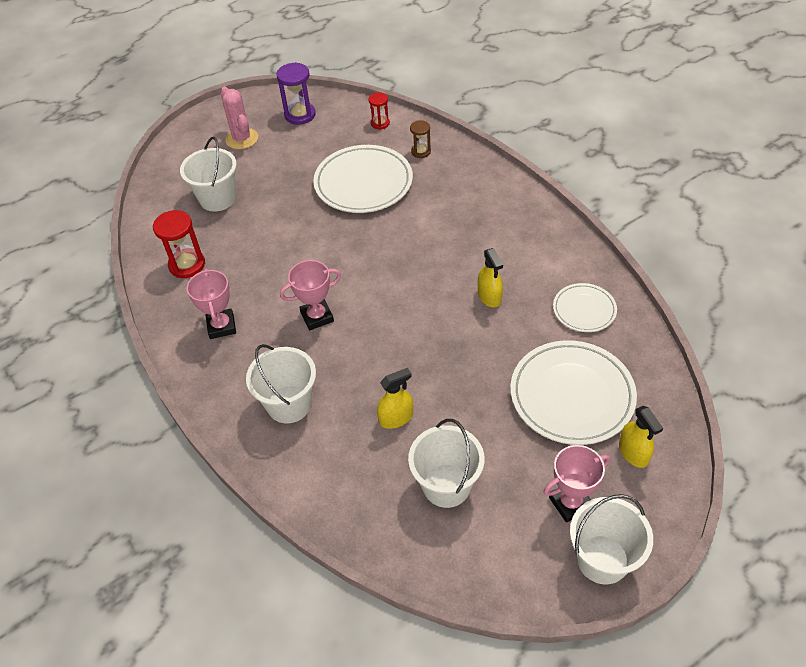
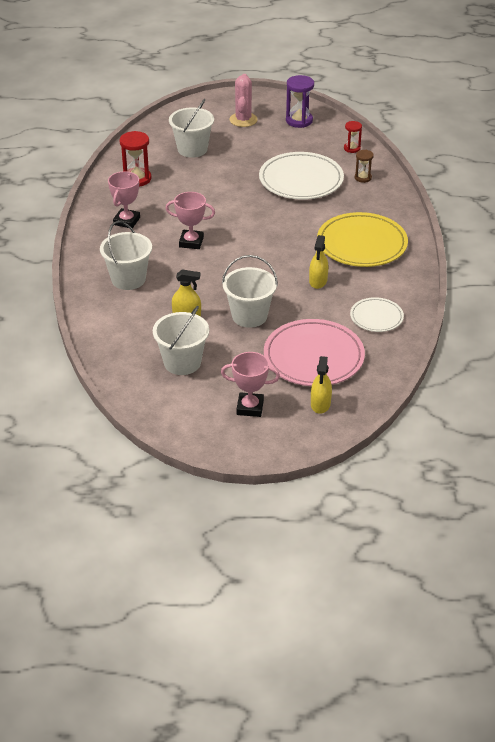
camera: 30 degrees right, 10 degrees down
(490, 229) = (362, 244): none -> yellow plate
(572, 395) = (313, 357): white plate -> pink plate
(602, 559) = (239, 442): white bucket -> white bucket (249, 316)

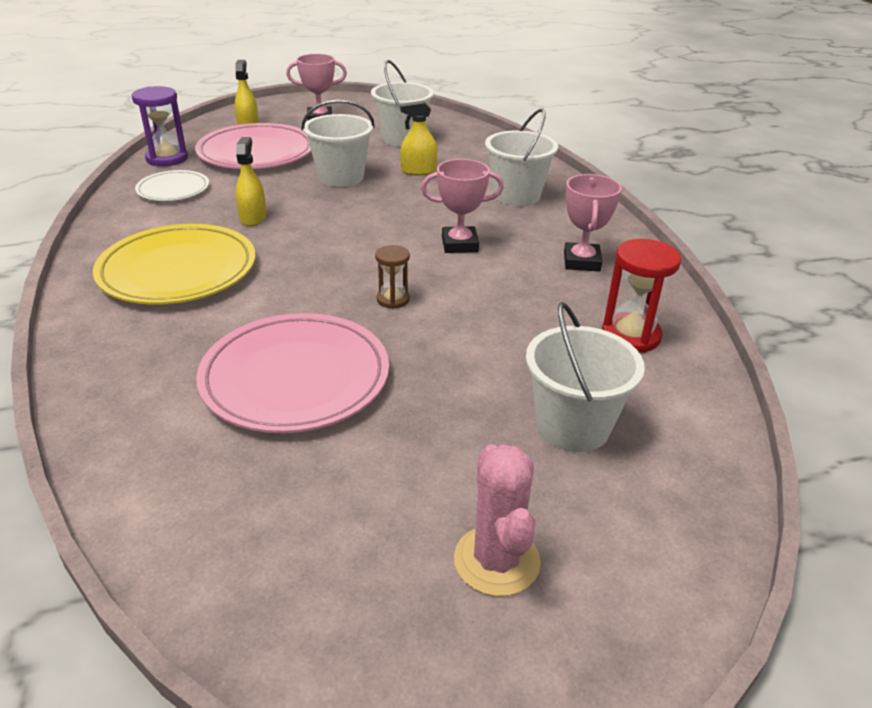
camera: 165 degrees right, 5 degrees down
(299, 121) = (324, 590): purple hourglass -> purple hourglass (167, 158)
(301, 180) = (295, 378): white plate -> pink plate
(352, 148) = (164, 495): red hourglass -> none
(363, 178) = (150, 404): brown hourglass -> brown hourglass (393, 299)

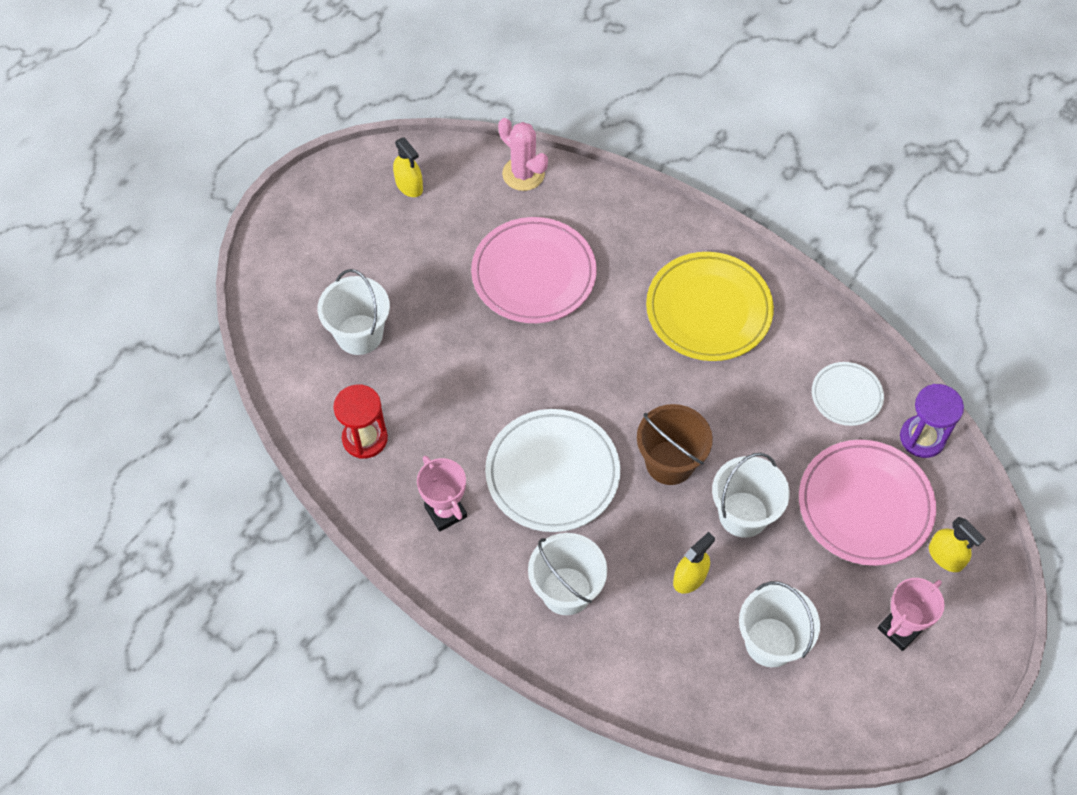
camera: 145 degrees right, 25 degrees up
(253, 218) = (738, 401): yellow spray bottle -> yellow spray bottle (409, 185)
(356, 213) = (669, 462): none -> brown bucket
(393, 299) = (542, 375): brown hourglass -> none
(459, 244) = (552, 473): pink trophy -> white plate
(496, 560) = (350, 237): pink cactus -> pink cactus (523, 174)

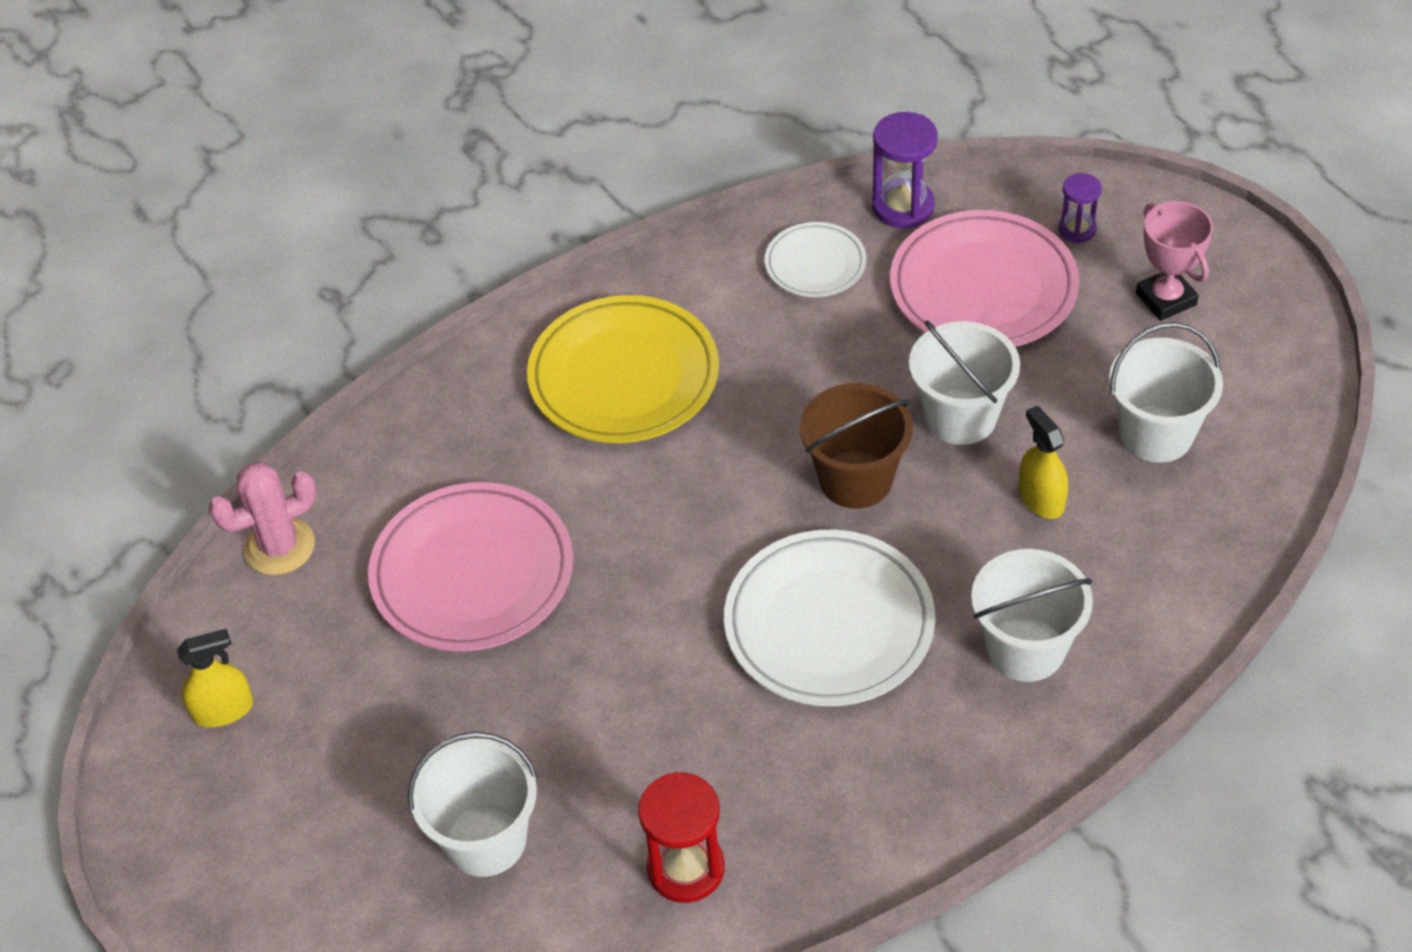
camera: 70 degrees left, 10 degrees down
(445, 512) = (853, 778): pink trophy -> none
(945, 556) = (1077, 229): yellow spray bottle -> purple hourglass

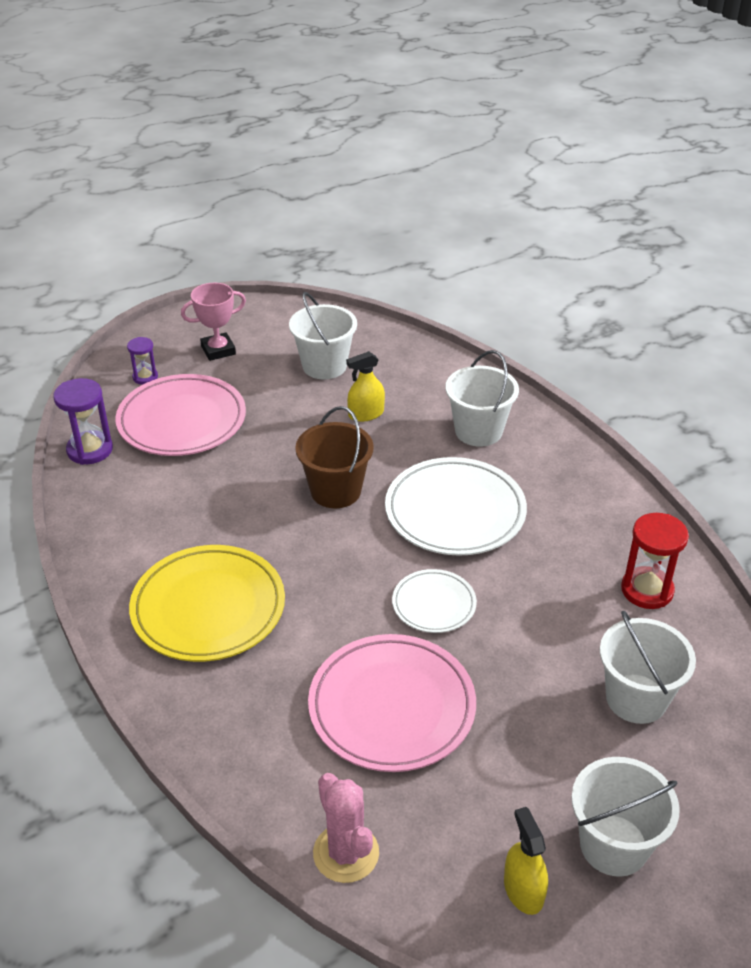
camera: 90 degrees left, 10 degrees down
(815, 264) = (129, 497): white plate -> white plate (434, 604)
(960, 417) = (292, 440): white bucket -> white bucket (613, 845)

